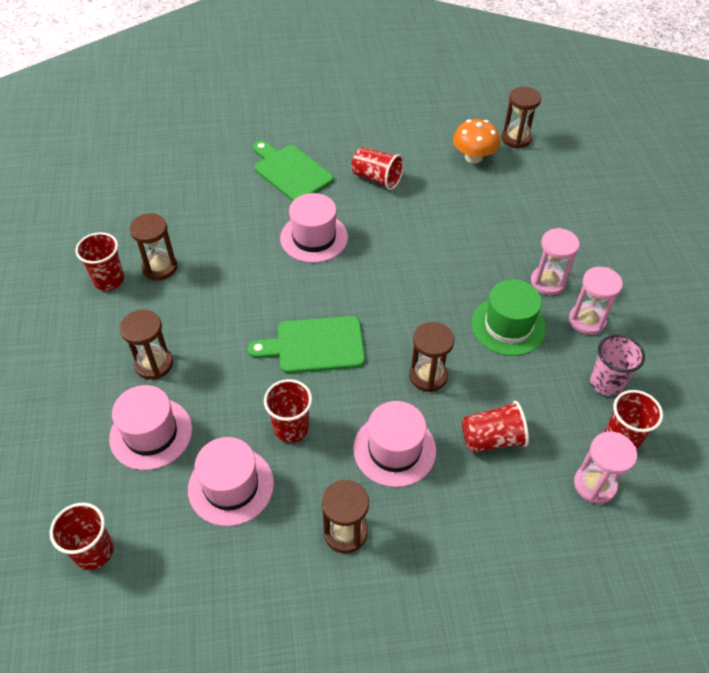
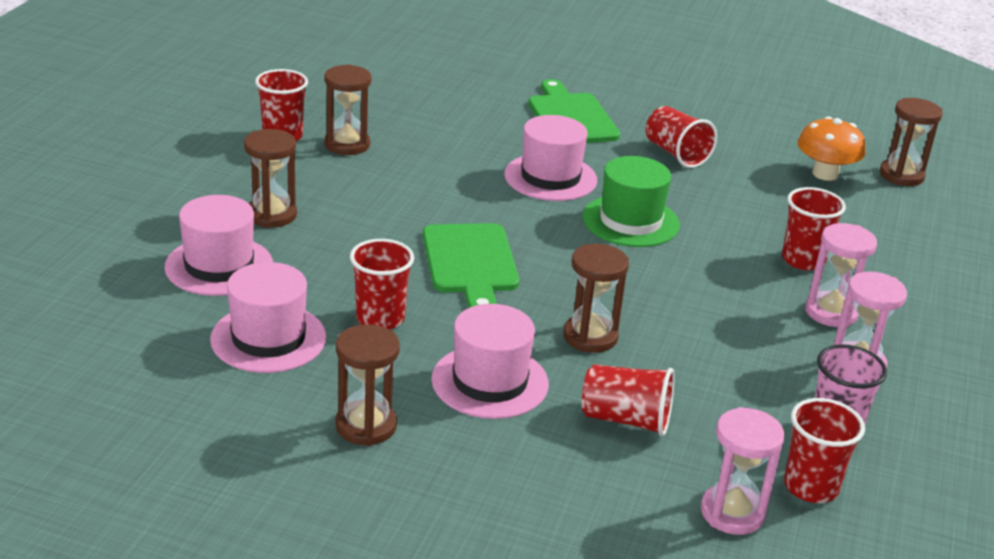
camera: 25 degrees right, 20 degrees down
(94, 551) = (77, 331): red cup -> red cup (803, 260)
(315, 345) = (470, 263): green cutting board -> green cutting board turned 120 degrees counterclockwise
(508, 326) = (739, 331): green hat -> green hat (630, 221)

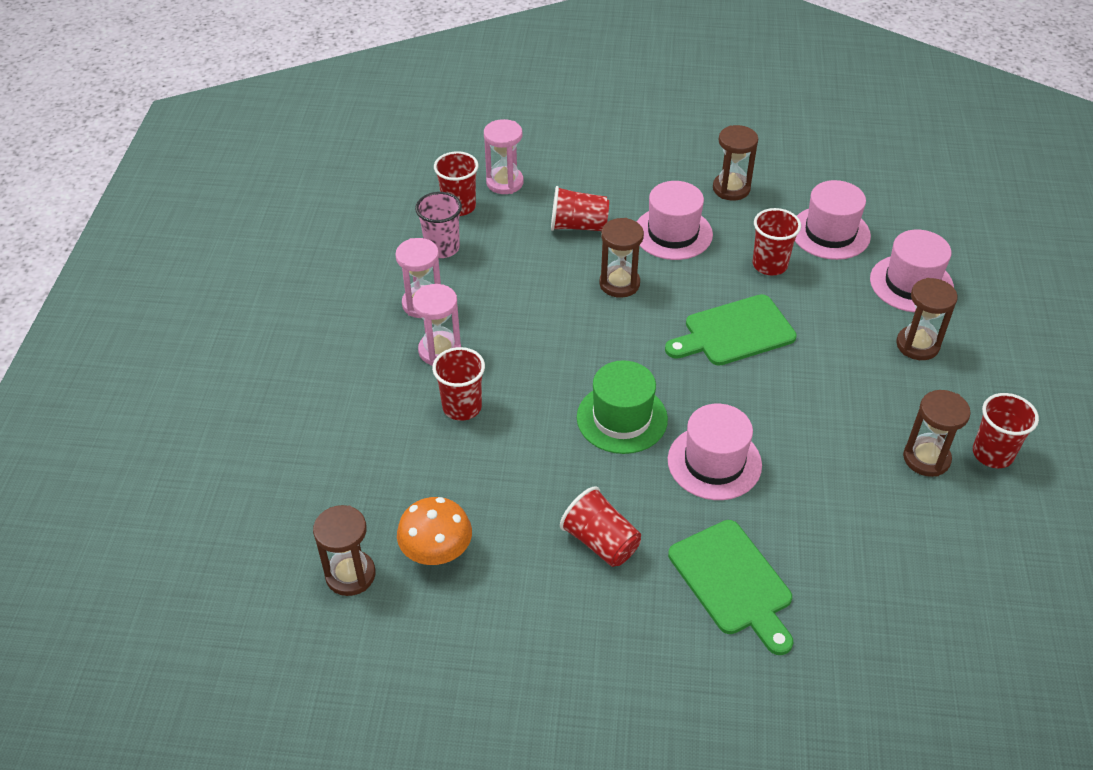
camera: 170 degrees right, 15 degrees up
(470, 263) = (734, 332): green cutting board -> green cutting board turned 90 degrees counterclockwise

